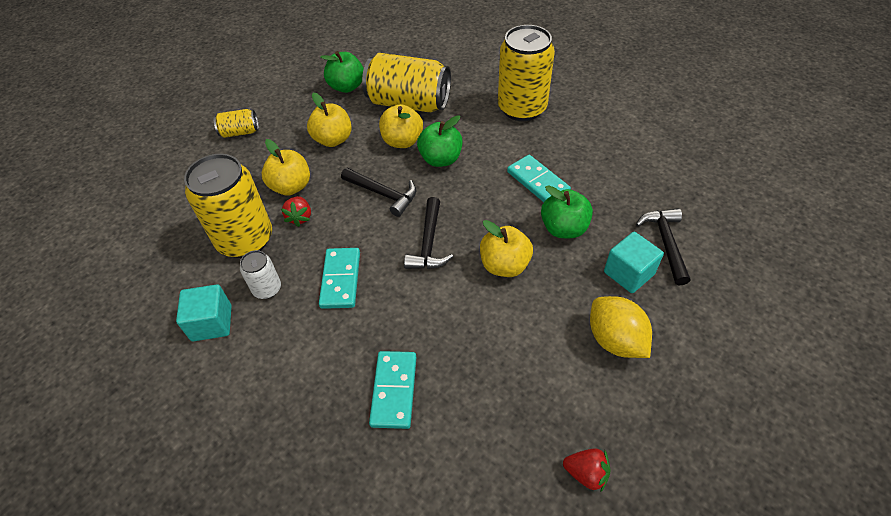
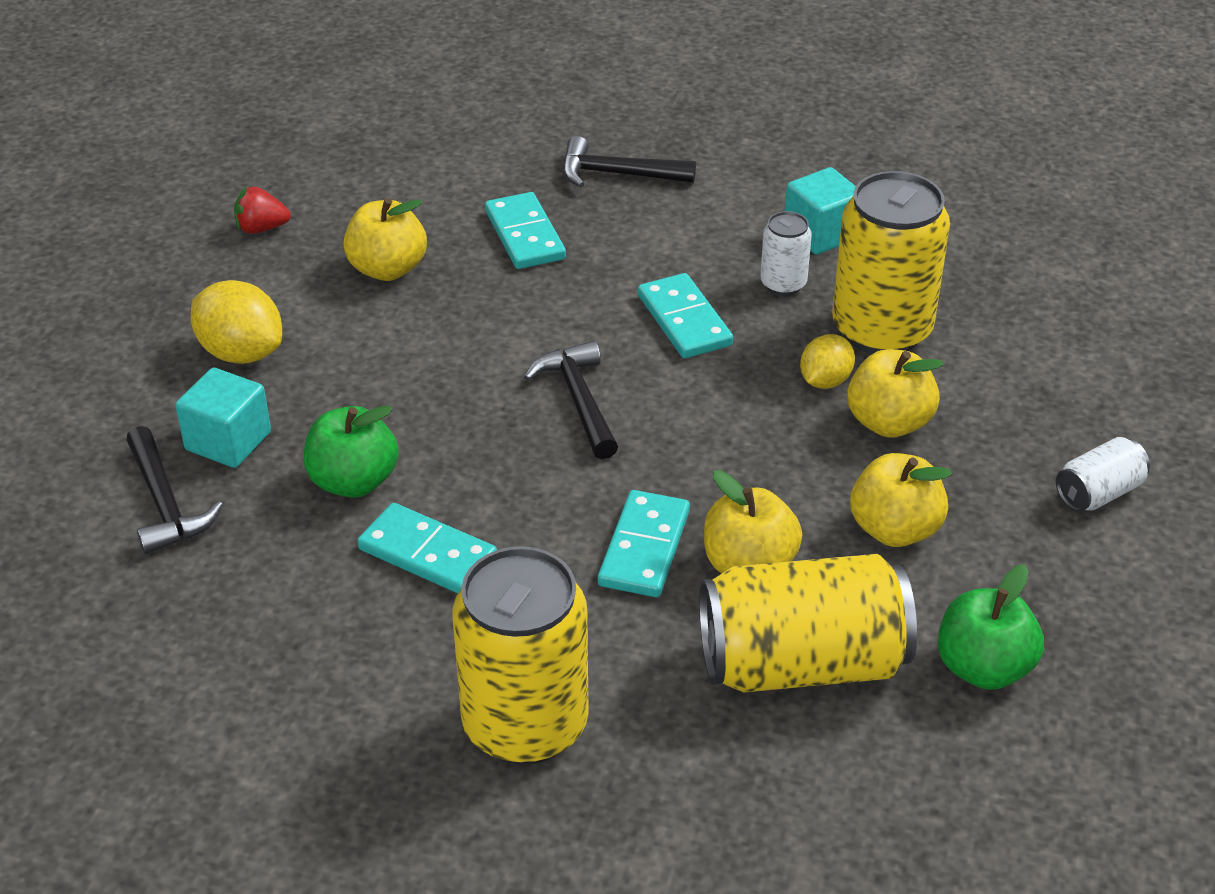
camera: 155 degrees right, 10 degrees down
(240, 132) = (1098, 493): yellow can -> white can
(300, 217) = (825, 381): red strawberry -> yellow lemon
(383, 194) = (711, 454): black hammer -> black hammer (617, 174)
(440, 159) = (644, 548): green apple -> turquoise domino
(504, 265) = (437, 401): yellow apple -> yellow apple (387, 269)

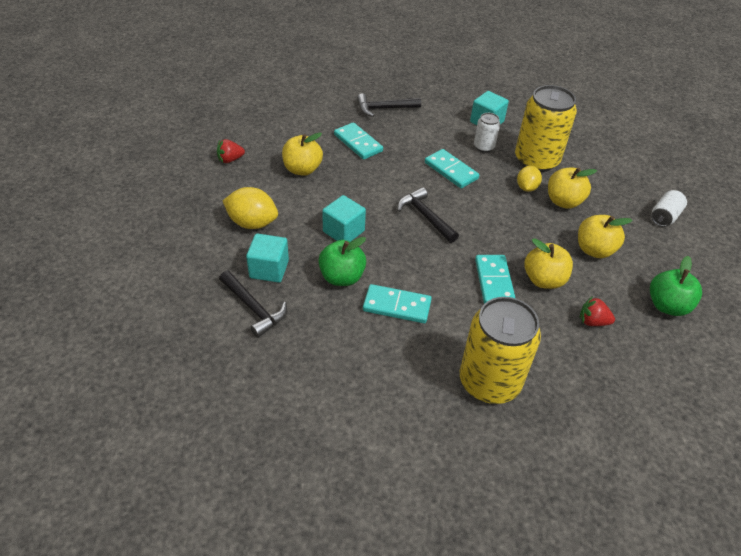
camera: 20 degrees left, 5 degrees up
(402, 399) = (343, 231): none -> turquoise cube
(801, 663) = (592, 321): yellow can -> red strawberry

